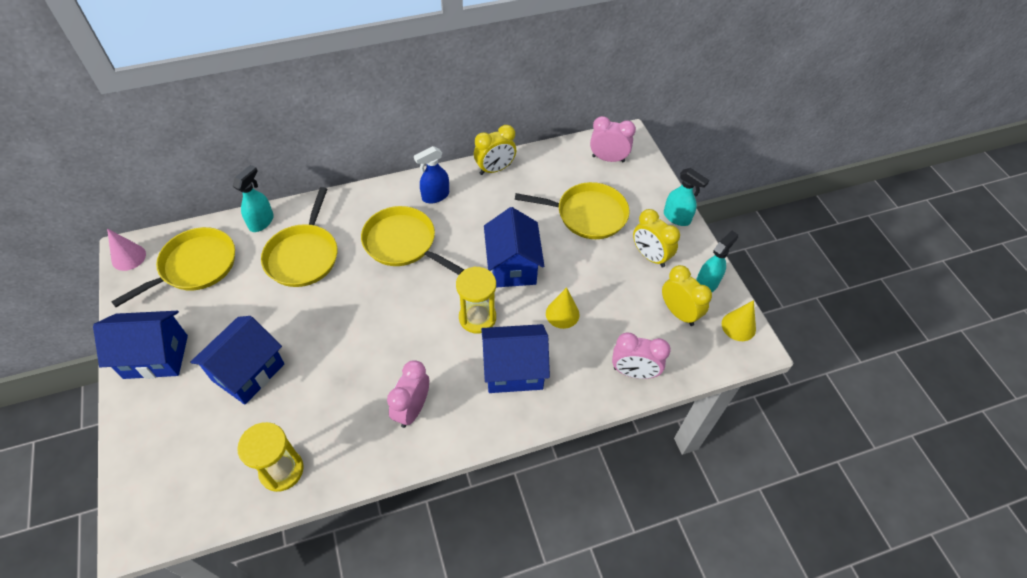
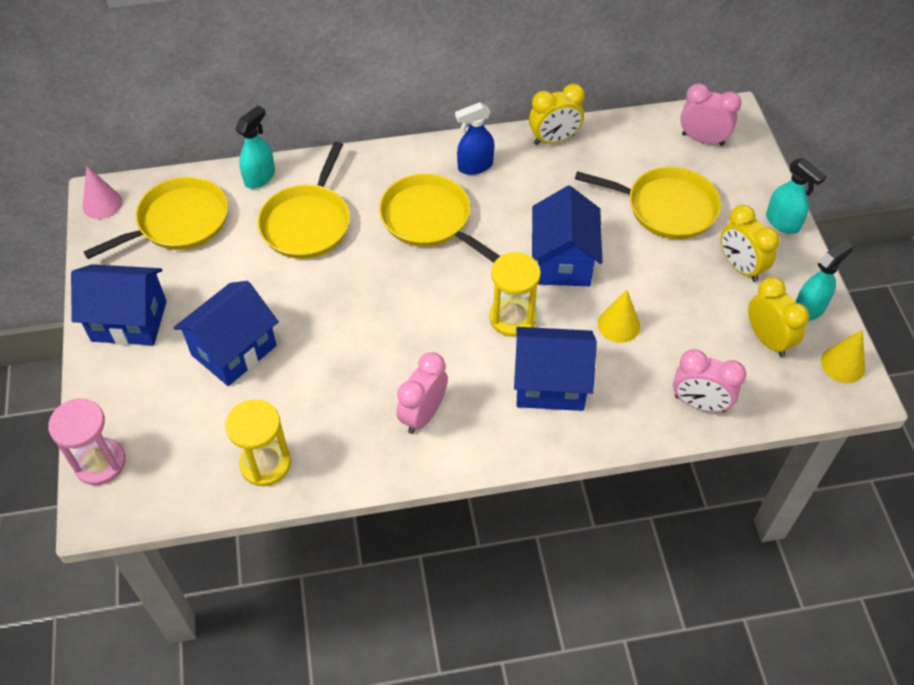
camera: 10 degrees right, 0 degrees up
(134, 489) = (100, 463): none -> pink hourglass

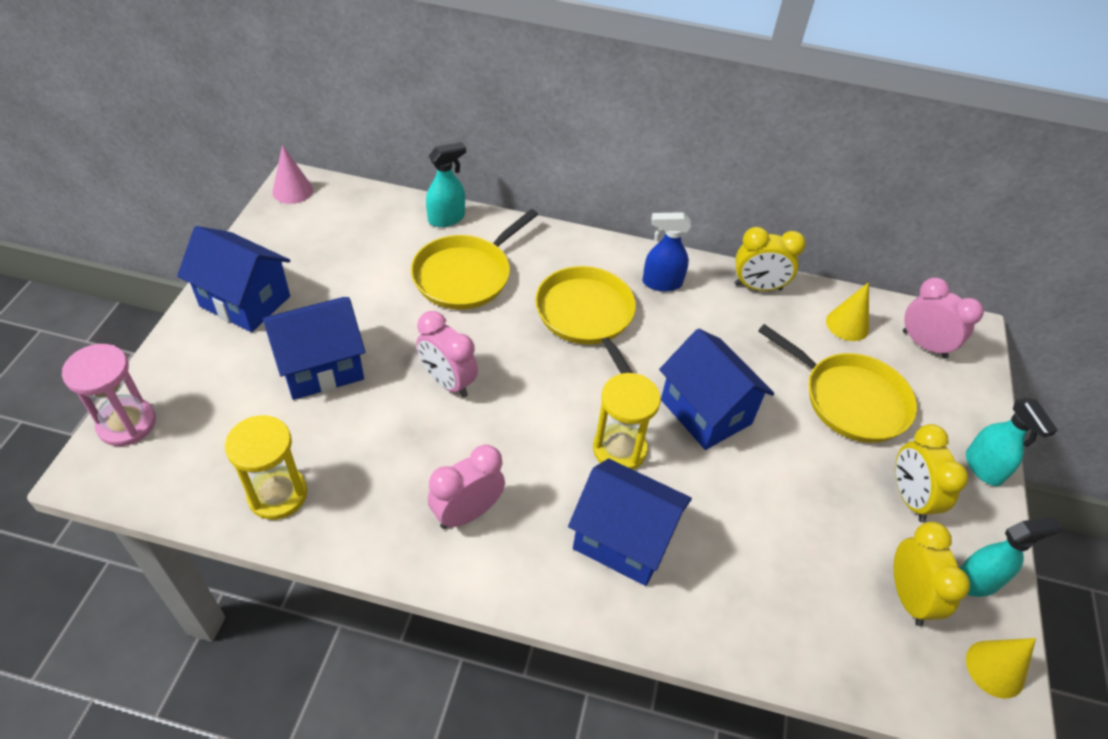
camera: 20 degrees right, 5 degrees down
(178, 222) = (348, 230): yellow pan -> none
(563, 261) = (706, 411): blue house -> blue house turned 60 degrees counterclockwise
(618, 325) = (735, 505): yellow cone -> yellow cone (847, 324)
(699, 404) = (789, 638): pink clock -> pink clock (448, 382)

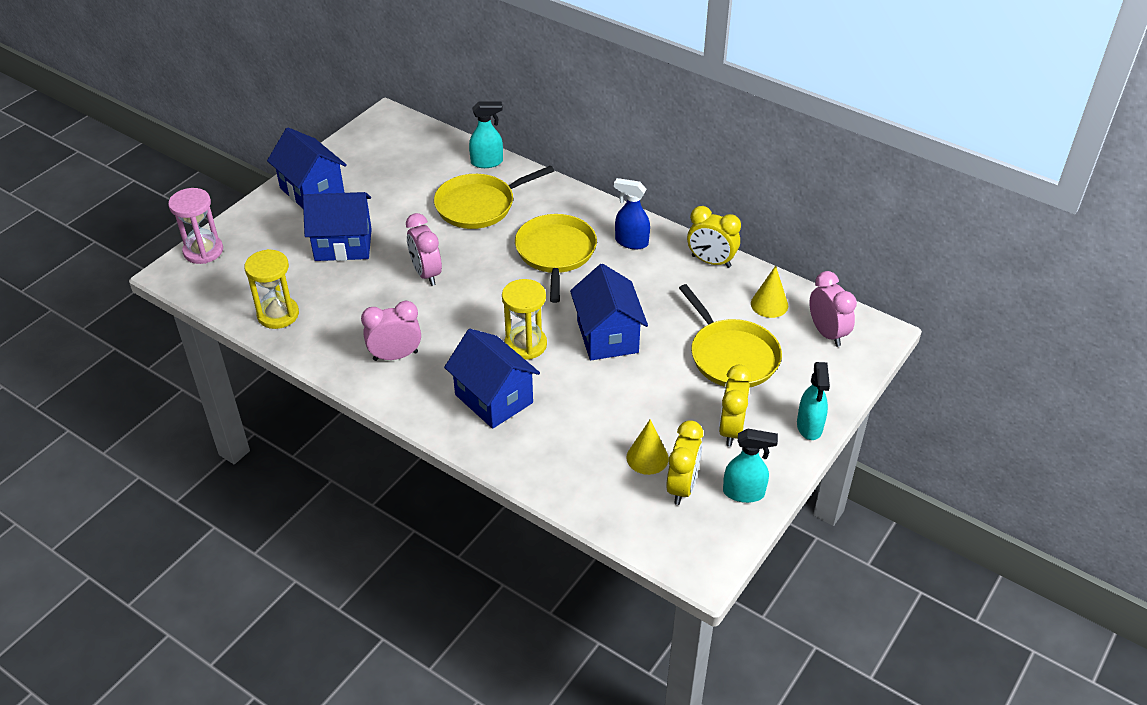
camera: 25 degrees right, 5 degrees down
(292, 190) = (381, 121): pink cone -> none
(995, 669) = (716, 545): yellow cone -> yellow cone (647, 458)

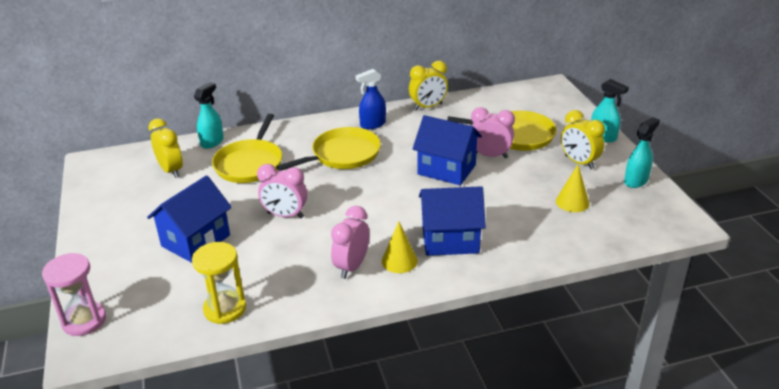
camera: 50 degrees left, 10 degrees down
(312, 191) = (110, 230): blue house -> none
(525, 344) = (414, 204): yellow hourglass -> none
(555, 253) = (342, 155): yellow pan -> yellow pan turned 105 degrees clockwise
(682, 487) = (610, 200): yellow clock -> yellow clock (171, 170)
(769, 304) = (489, 105): yellow cone -> yellow cone (399, 261)
(827, 333) = (534, 99): pink clock -> pink clock (490, 155)

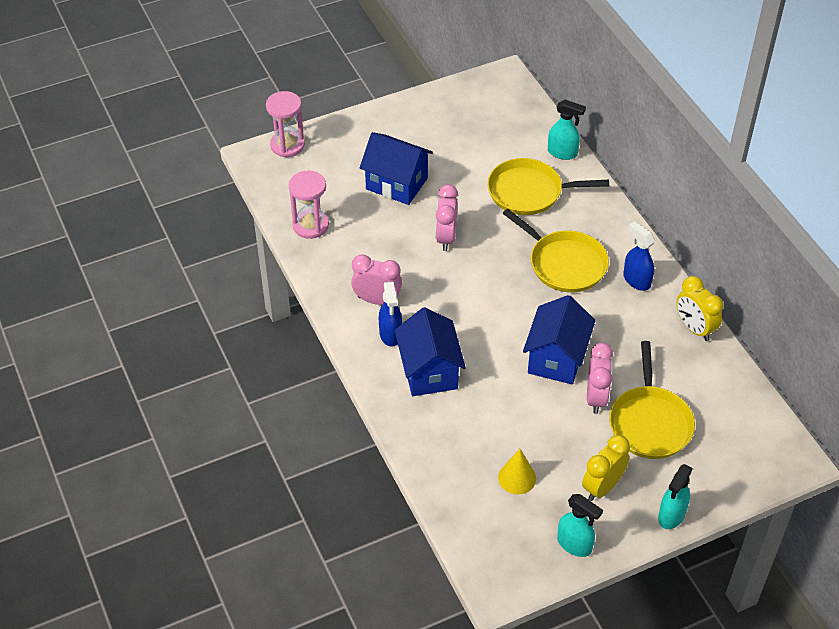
camera: 80 degrees right, 15 degrees up
(171, 170) = (503, 136): yellow clock -> none
(225, 309) = (310, 225): yellow hourglass -> pink hourglass
(399, 261) = (390, 334): yellow cone -> blue spray bottle

